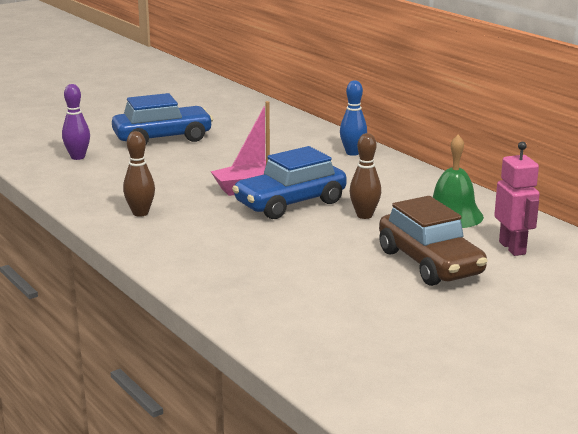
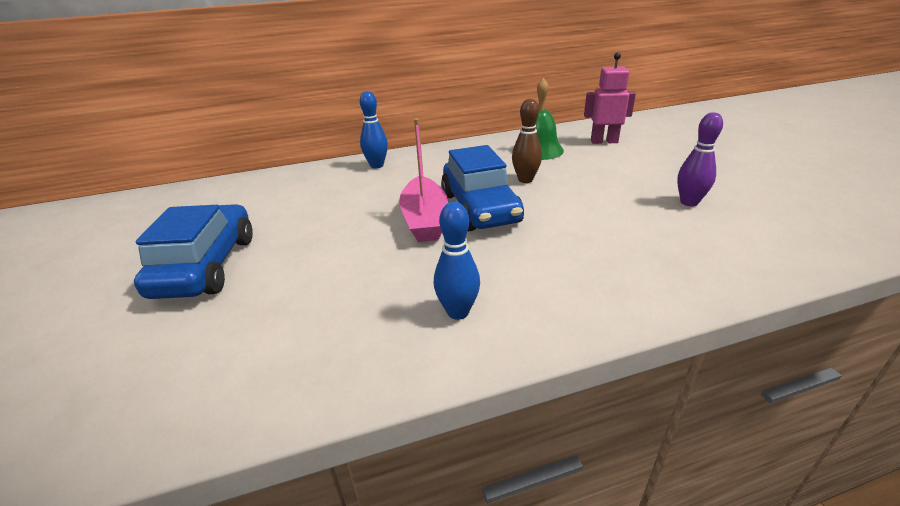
camera: 70 degrees left, 10 degrees up
(78, 157) = (183, 359): purple bowling pin -> purple bowling pin (689, 202)
(140, 213) = (458, 312): brown bowling pin -> blue bowling pin
(430, 263) = (629, 169): brown car -> none

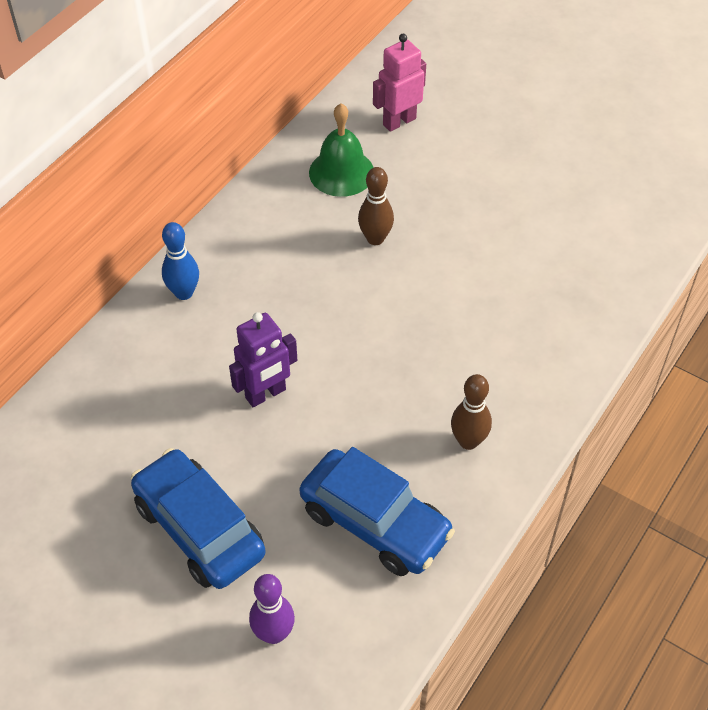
camera: 40 degrees left, 20 degrees up
(352, 220) = (266, 394): none -> purple robot
(425, 220) = (336, 354): pink boat -> none
(458, 312) = (468, 441): blue bowling pin -> brown bowling pin
(480, 208) = (372, 308): blue car -> blue car (375, 522)
(689, 202) = (545, 204): purple bowling pin -> purple bowling pin (273, 633)

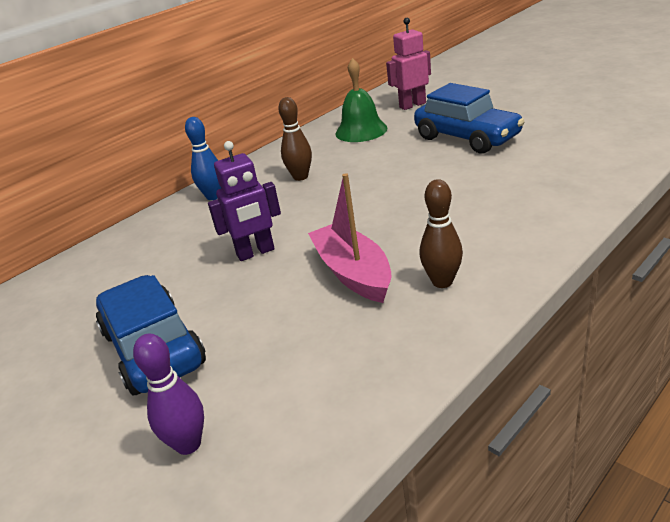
camera: 15 degrees right, 20 degrees down
(375, 238) = (379, 161): brown bowling pin -> brown bowling pin (300, 177)
(375, 522) = (331, 345): blue car -> blue car (467, 138)
(378, 427) = (353, 273): none -> pink boat

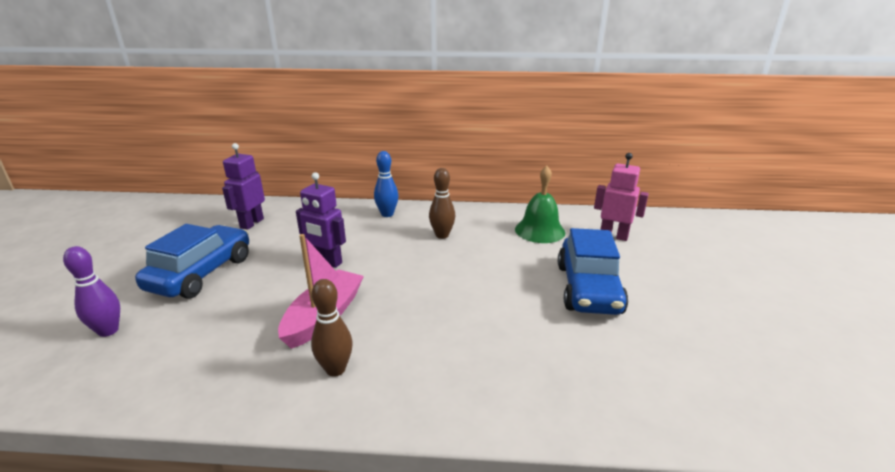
camera: 45 degrees right, 5 degrees down
(85, 292) = (251, 223): none -> purple robot

